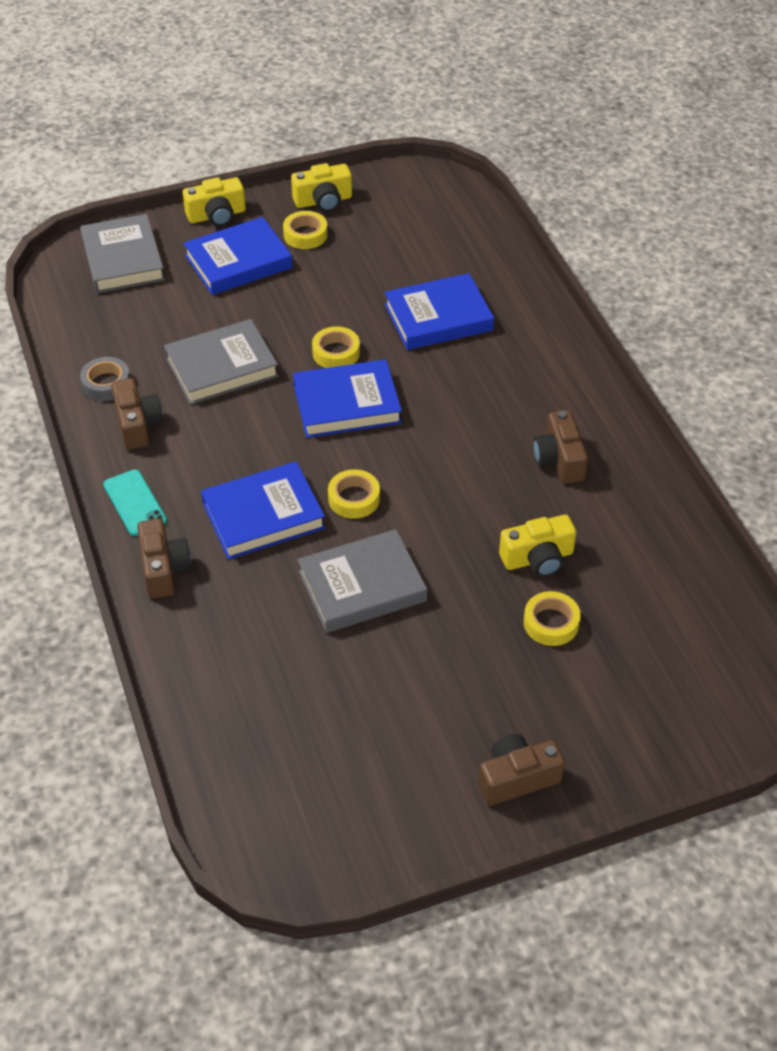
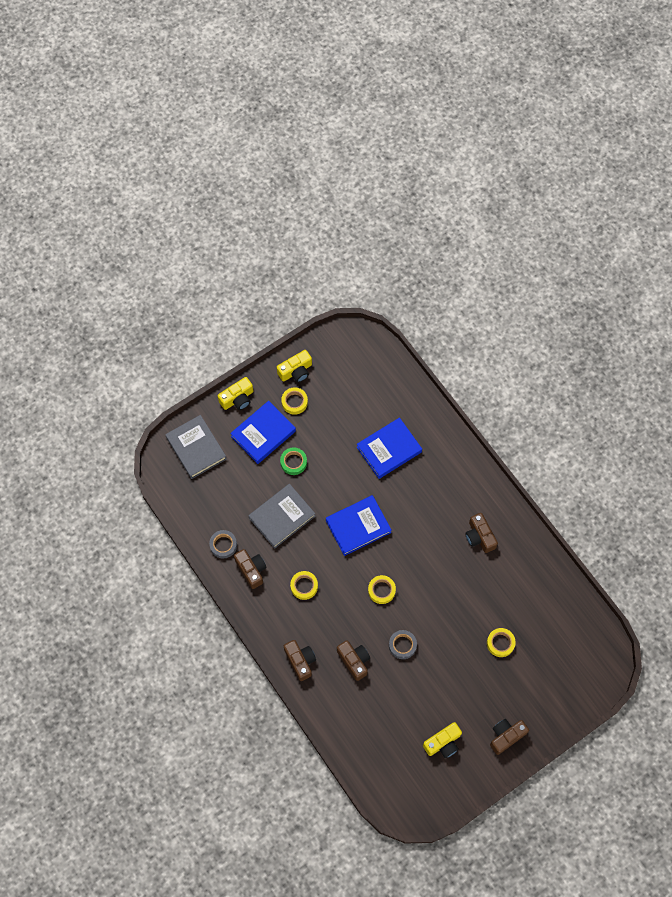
camera: 15 degrees left, 20 degrees up
(135, 503) = (270, 623): turquoise phone -> none
(262, 590) = (354, 661): none -> brown camera
(263, 515) = (339, 613): blue book -> none
(272, 304) = (293, 462): none -> green tape
(336, 353) = (341, 490): yellow tape -> yellow tape (304, 586)
(362, 586) = (402, 645): grey book -> grey tape
(538, 558) = (484, 605): yellow camera -> yellow camera (443, 743)

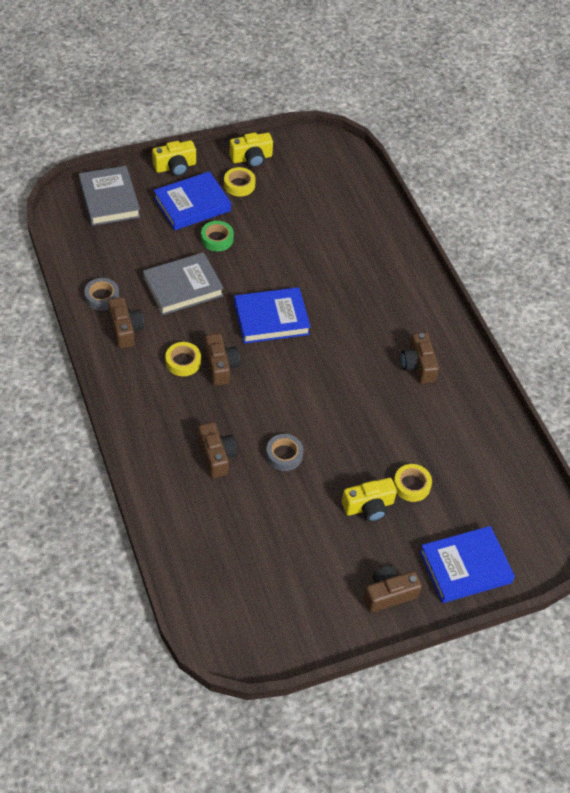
camera: 10 degrees right, 15 degrees down
(300, 661) = (148, 438): brown camera -> brown camera (220, 366)
(381, 590) = (277, 390): yellow tape -> none
(389, 449) = (334, 254): blue book -> blue book (465, 567)
(443, 743) = (301, 579): yellow camera -> yellow camera (368, 506)

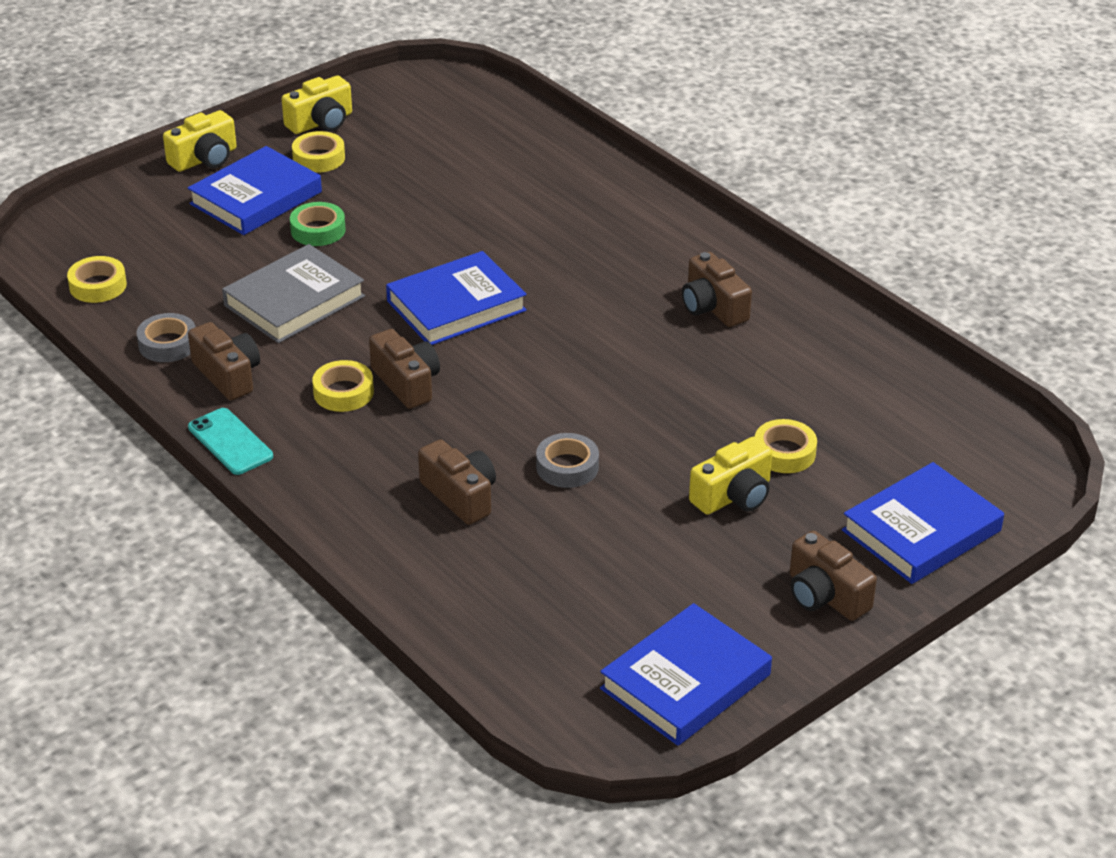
camera: 15 degrees left, 15 degrees down
(81, 243) = (98, 285): none -> yellow tape
(108, 377) = (230, 442): none -> turquoise phone
(109, 199) = (117, 221): grey book -> none
(284, 626) = (685, 681): none -> blue book
(389, 594) = (825, 595): brown camera -> brown camera turned 90 degrees counterclockwise

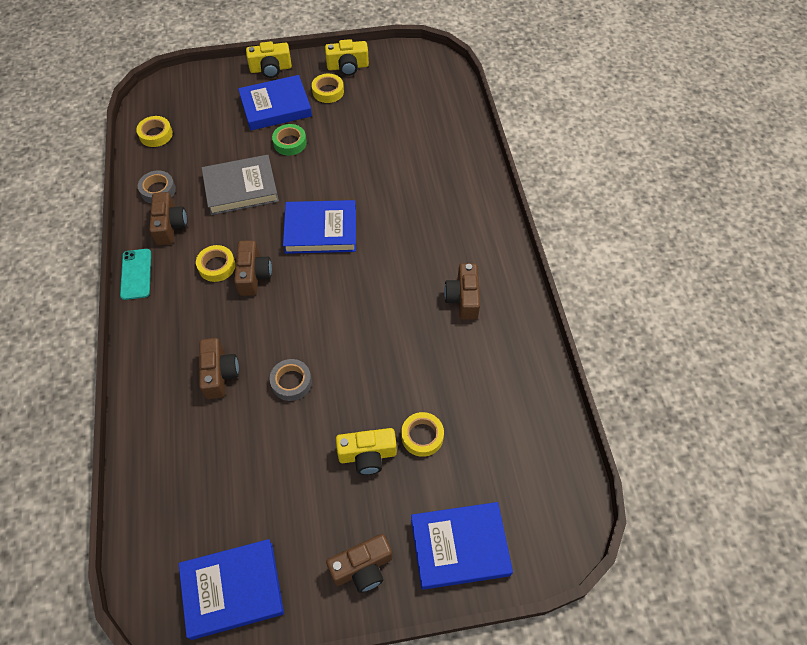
camera: 30 degrees right, 20 degrees up
(825, 595) = (362, 568): brown camera -> brown camera turned 105 degrees counterclockwise

